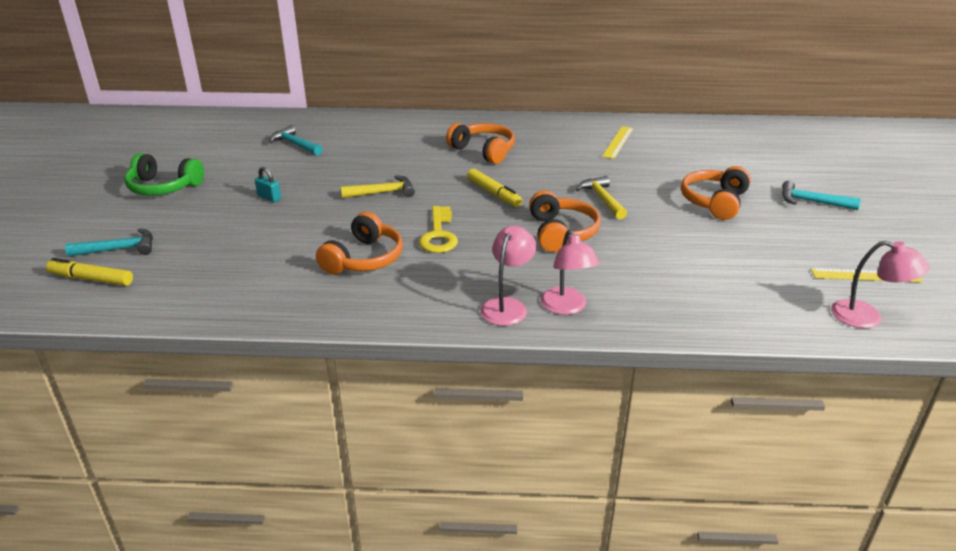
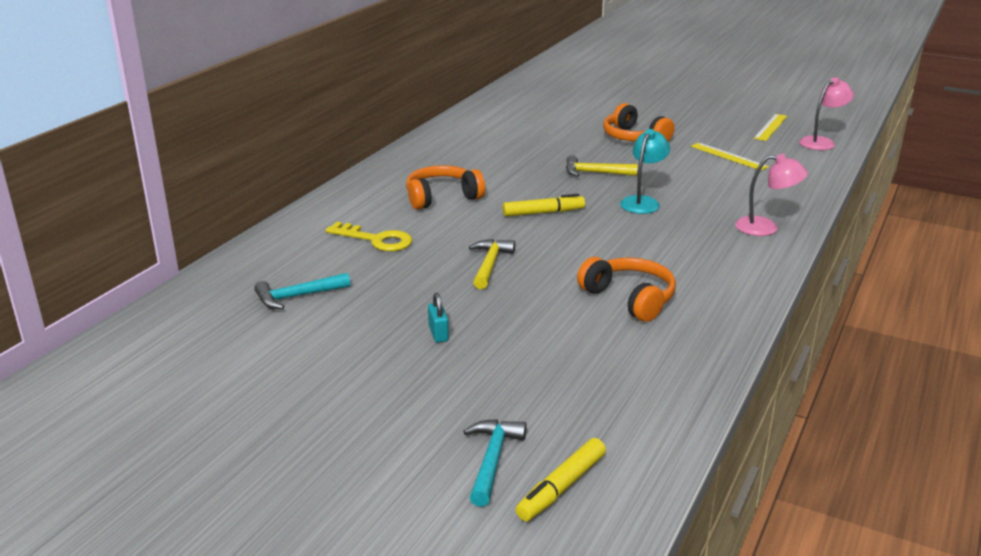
camera: 65 degrees left, 5 degrees down
(163, 187) = (328, 410): green headphones -> none
(269, 197) = (438, 333): turquoise padlock -> turquoise padlock turned 75 degrees counterclockwise
(439, 235) = (607, 254): yellow key -> yellow key (376, 240)
(507, 306) = (752, 249): pink lamp -> none
(561, 232) = (643, 202): orange headphones -> turquoise lamp
(618, 142) = (488, 140): yellow ruler -> yellow ruler (728, 156)
(812, 202) = (659, 110): turquoise hammer -> none

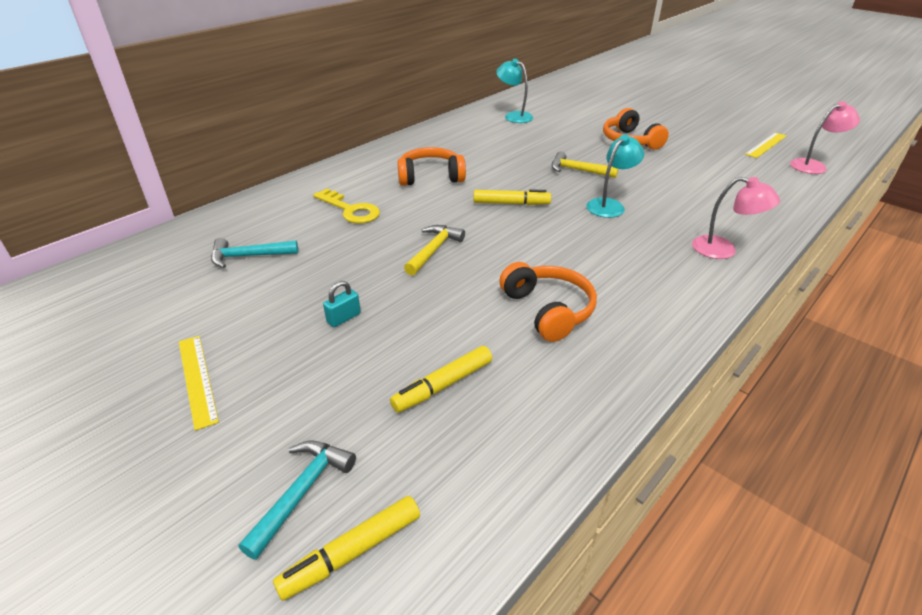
camera: 15 degrees right, 10 degrees up
(438, 333) = (344, 318): turquoise padlock -> turquoise padlock turned 45 degrees clockwise
(496, 124) = (513, 116): none -> turquoise lamp
(567, 369) = (443, 385): none -> yellow marker
(728, 156) = (713, 169): yellow ruler -> yellow ruler (197, 379)

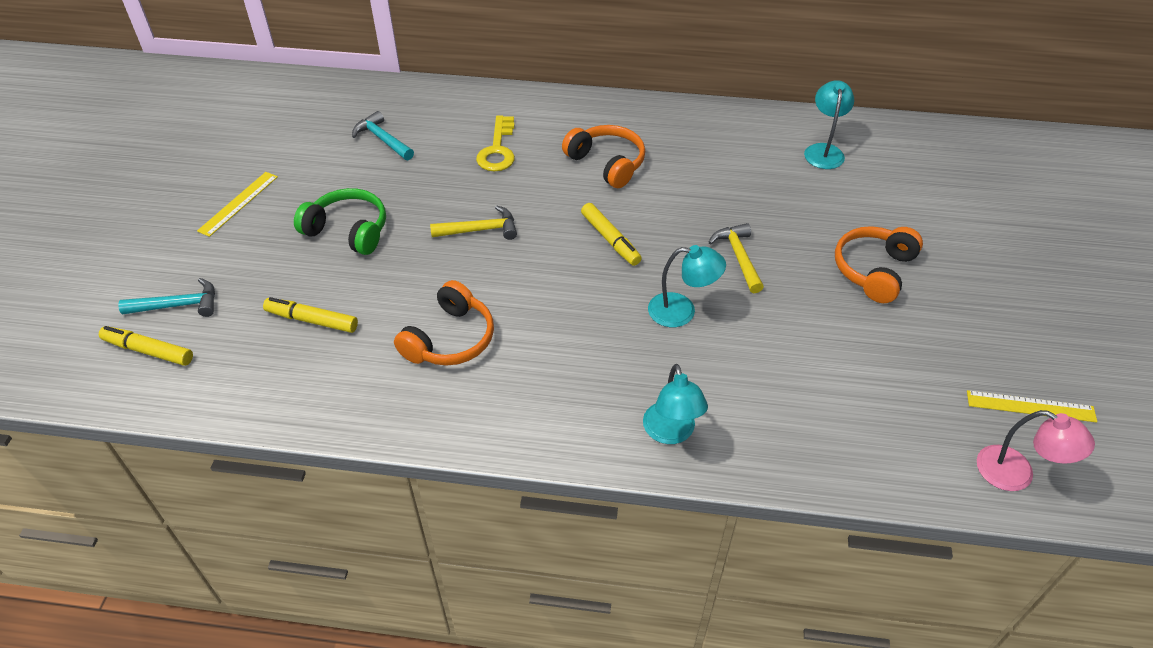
camera: 55 degrees right, 10 degrees up
(344, 318) = (348, 230): turquoise padlock -> green headphones
(723, 250) = (671, 433): pink lamp -> turquoise lamp

